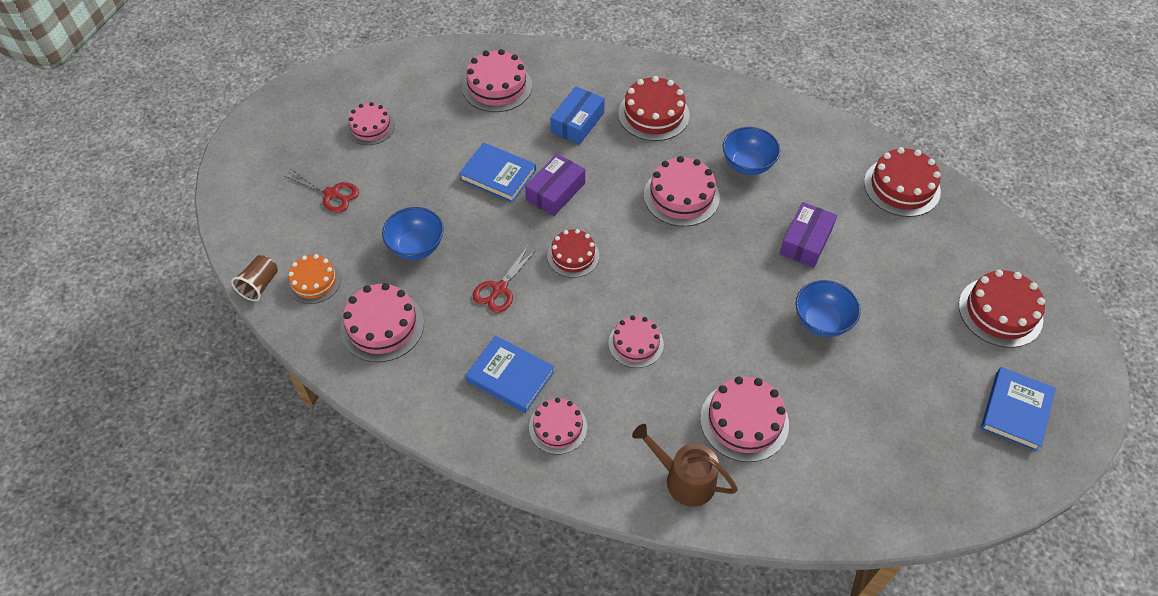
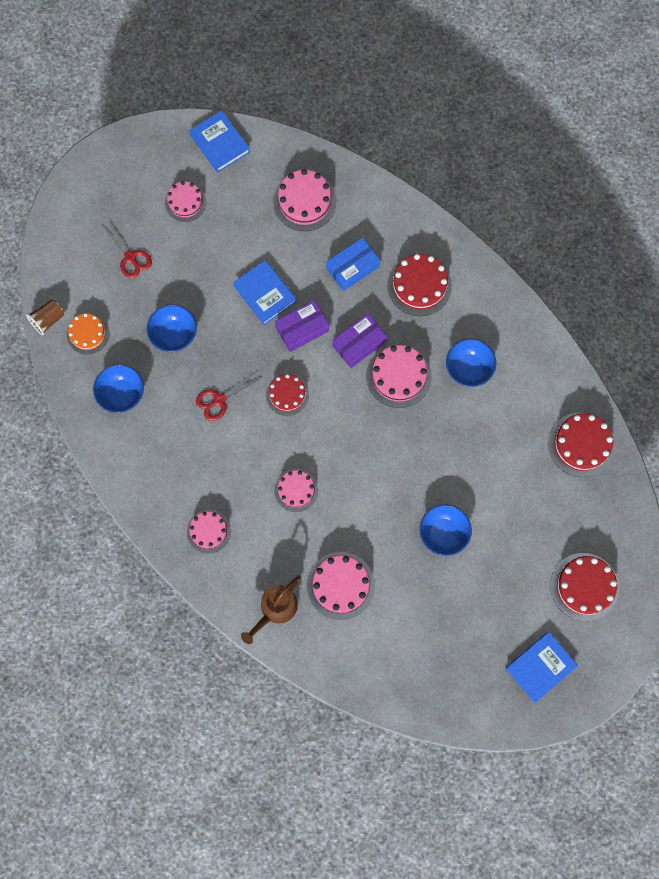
camera: 25 degrees right, 20 degrees up
(382, 326) = (122, 394): pink cake -> blue bowl
(510, 376) = (194, 476): blue book -> blue book (219, 143)
(684, 479) = (275, 609): brown watering can -> brown watering can turned 105 degrees counterclockwise
(806, 241) = (473, 460): purple box -> purple box (359, 343)

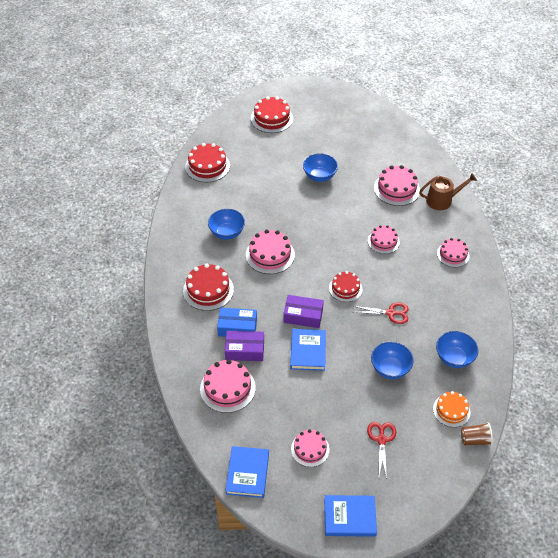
camera: 140 degrees left, 25 degrees down
(359, 343) = (276, 285): purple box -> purple box (245, 350)
(540, 667) = (325, 106): blue book -> blue book (349, 517)

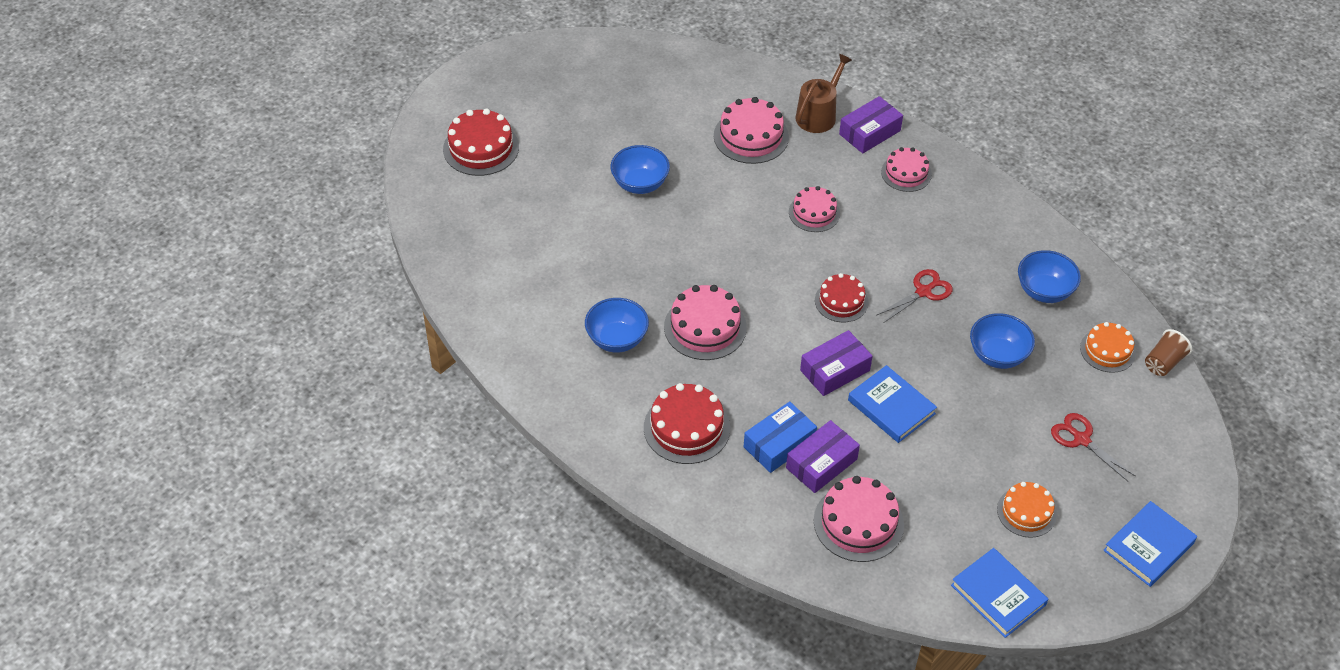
camera: 45 degrees left, 0 degrees up
(207, 166) = (477, 271): red cake -> none
(310, 449) = (1026, 512): pink cake -> orange cake
(458, 224) = (869, 132): none -> purple box

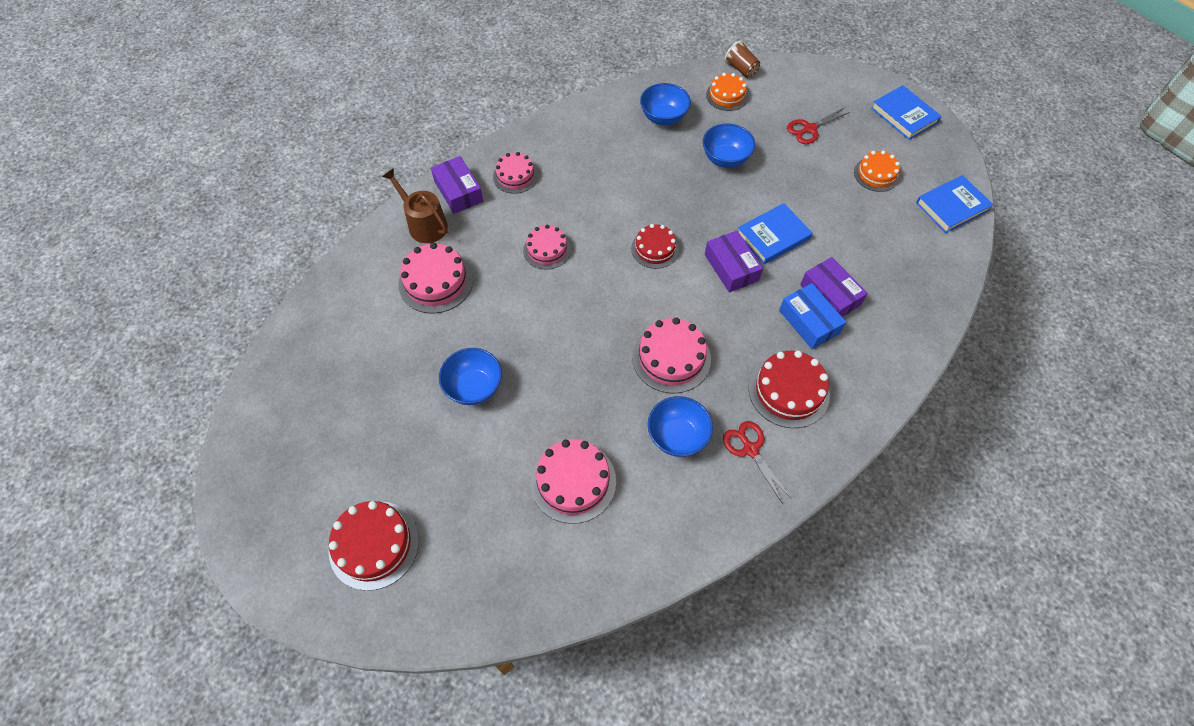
camera: 80 degrees left, 10 degrees up
(858, 523) = (889, 280): pink cake -> pink cake (573, 481)
(923, 292) = (653, 191): red scissors -> red scissors (750, 449)

